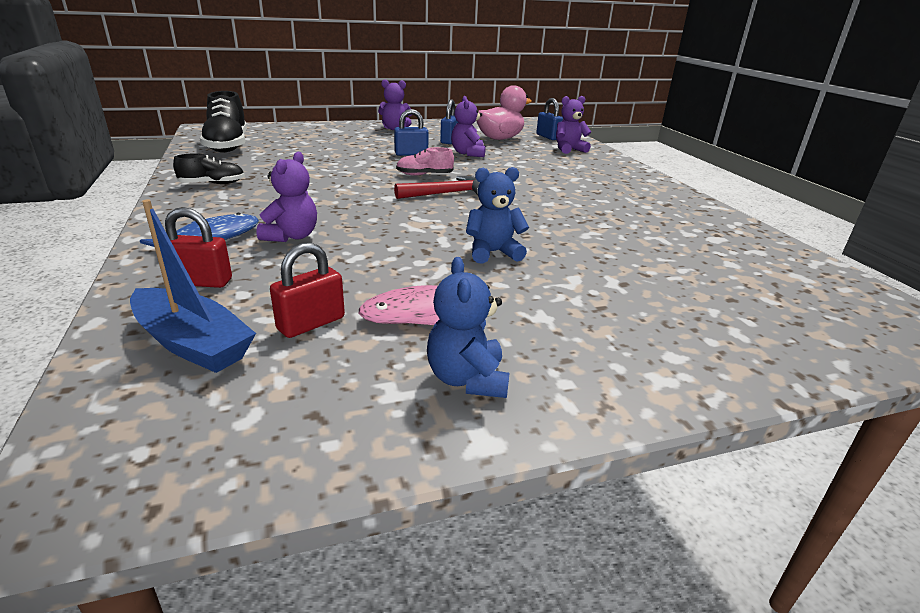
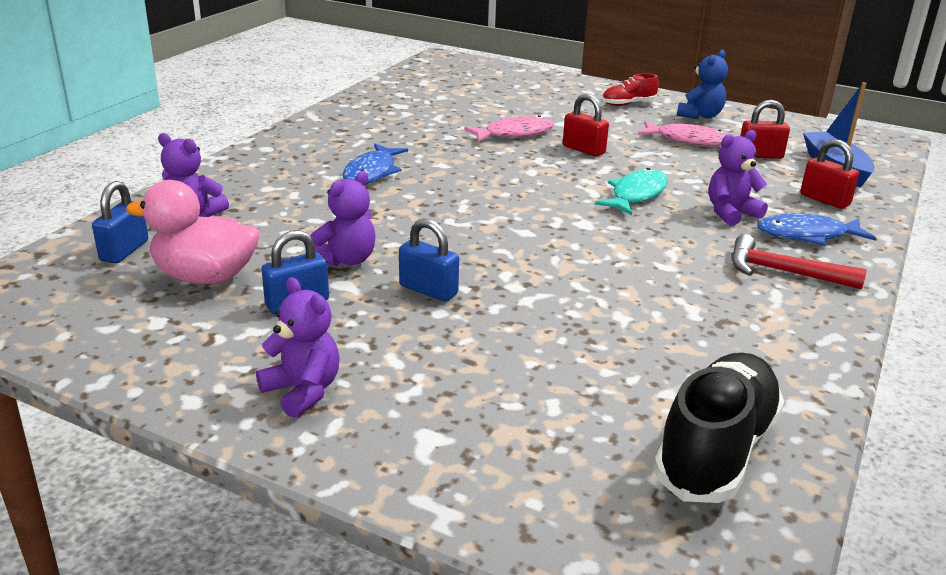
camera: 135 degrees left, 0 degrees up
(212, 184) = (783, 323): black shoe -> none
(385, 226) = (636, 194): none -> turquoise fish
(424, 175) = (490, 241): pink shoe -> none
(446, 193) = (516, 207): red hammer -> red hammer (783, 272)
(493, 253) = (583, 150): blue teddy bear -> red padlock
(566, 186) = (372, 172): none -> blue fish
(575, 247) = (515, 133): none -> pink fish
(586, 353) = (628, 104): none -> red shoe

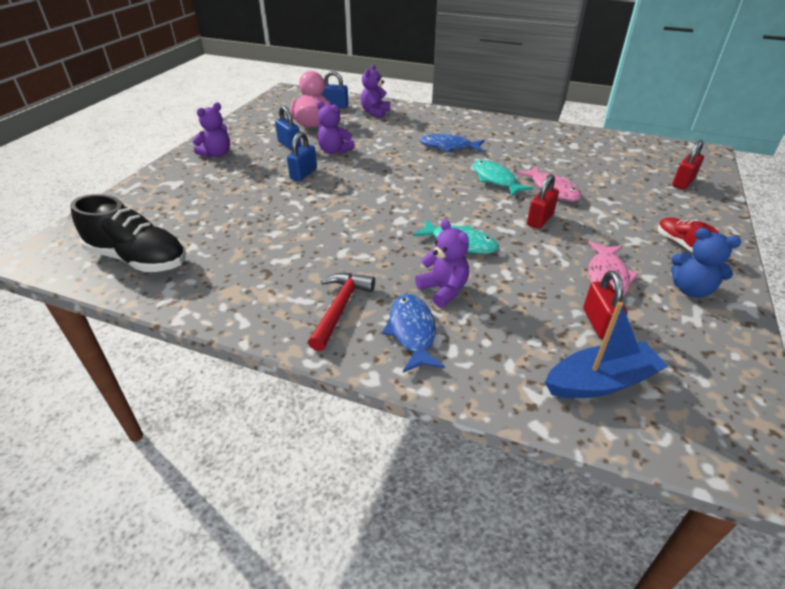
camera: 85 degrees right, 10 degrees up
(483, 158) = (495, 180): none -> turquoise fish
(824, 200) = (500, 357): red padlock -> red padlock (683, 182)

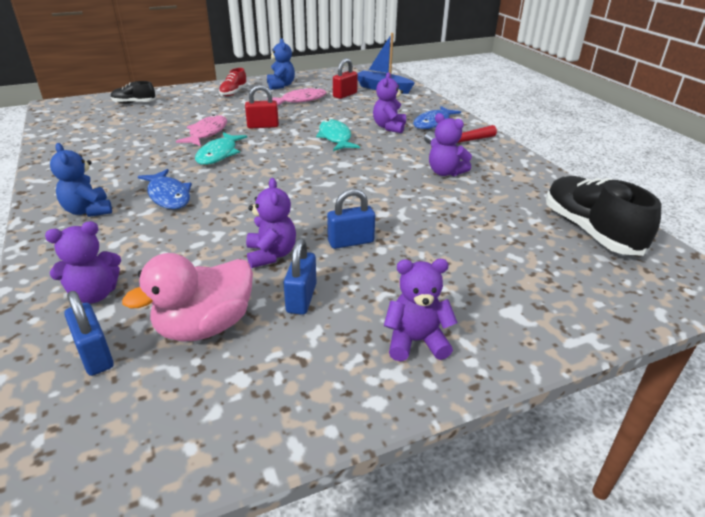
camera: 135 degrees left, 5 degrees down
(308, 257) = (445, 172): none -> purple teddy bear
(462, 125) = (88, 211): none -> blue teddy bear
(683, 182) = (134, 103): red padlock -> black shoe

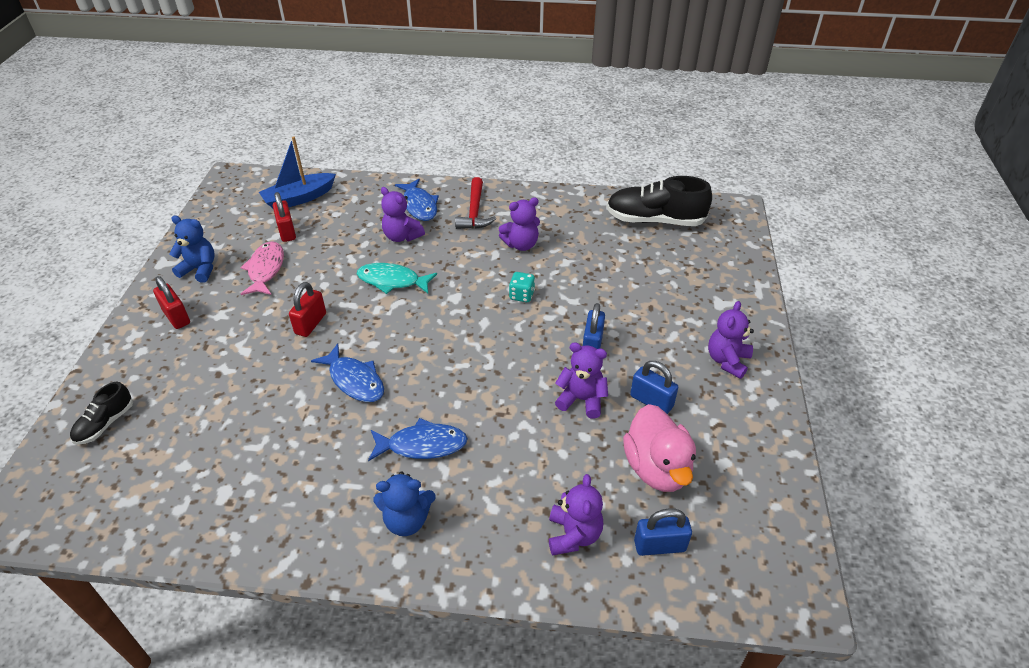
camera: 60 degrees left, 10 degrees up
(207, 133) = (285, 375): pink fish -> none
(219, 154) = (354, 380): turquoise fish -> blue fish
(233, 92) = (176, 317): red shoe -> red padlock
(379, 190) = (521, 295): none -> turquoise dice

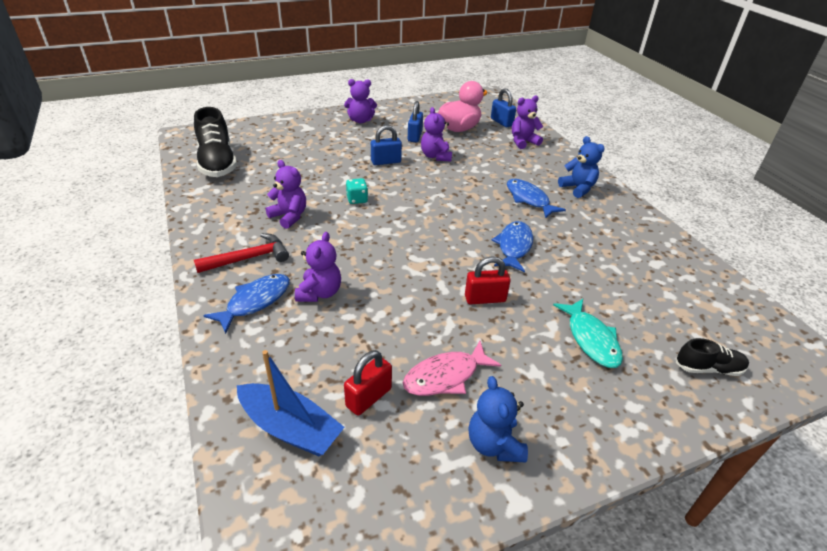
camera: 120 degrees left, 5 degrees down
(176, 317) = (572, 409): red padlock -> none
(392, 281) = (391, 272): turquoise fish -> turquoise fish (591, 339)

